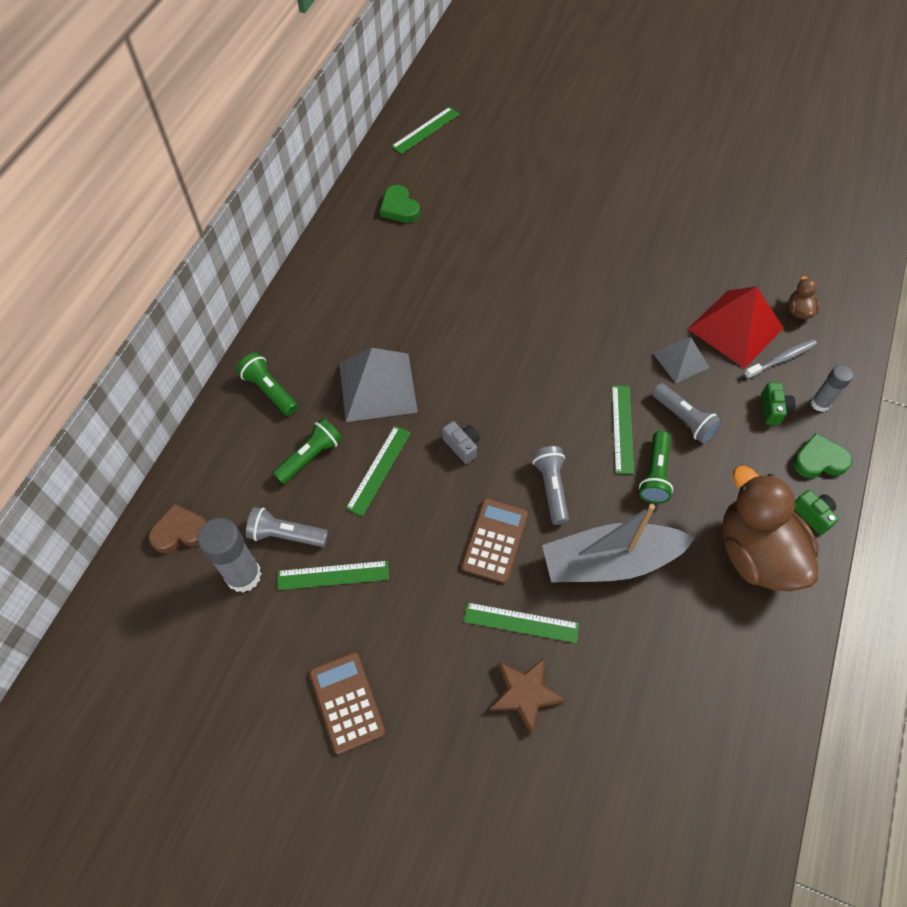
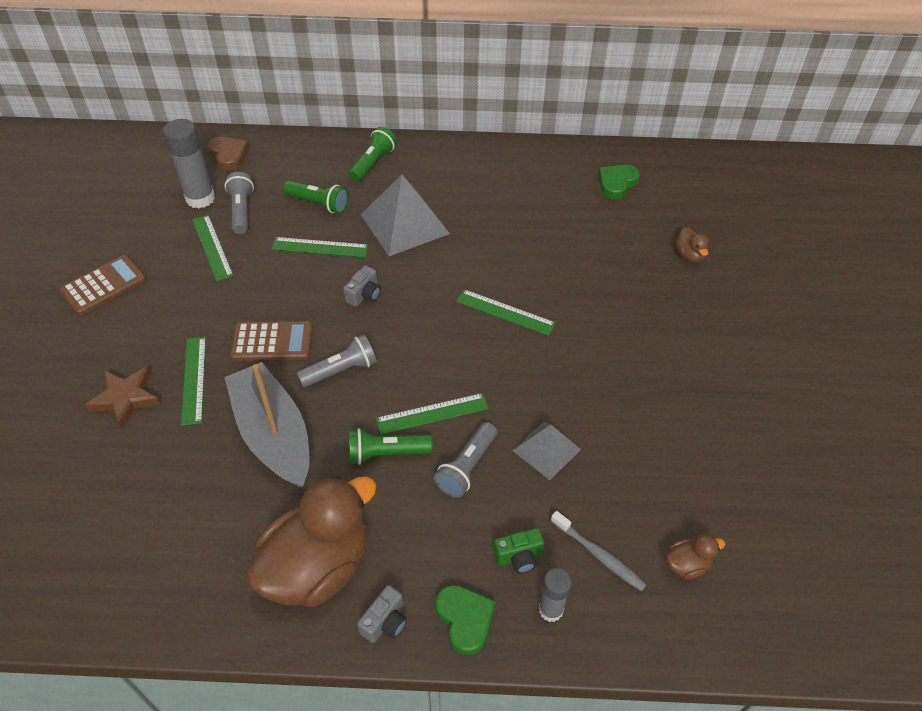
camera: 70 degrees right, 10 degrees down
(425, 130) = (729, 175): green ruler -> green ruler (505, 312)
(509, 194) = (689, 255): none -> brown duck
(735, 328) = (620, 497): red pyramid -> none
(812, 515) = (385, 622): green camera -> grey camera

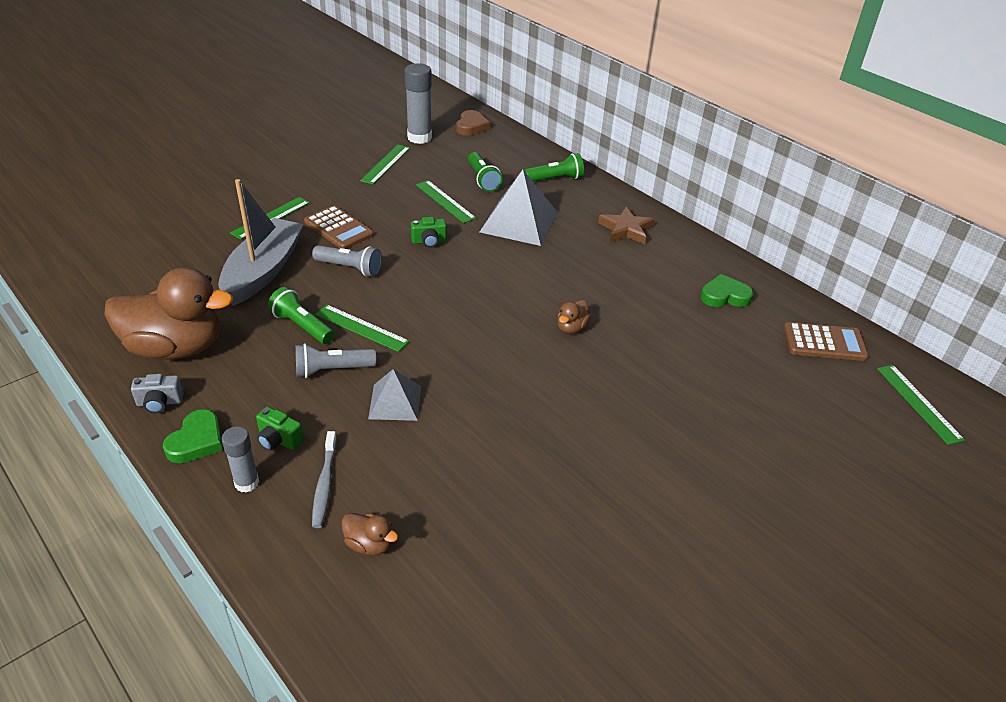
camera: 45 degrees right, 10 degrees down
(104, 285) = (303, 147): brown calculator -> brown calculator (824, 342)
(126, 398) = (227, 203): brown star -> brown star (626, 229)
(241, 210) = (432, 156): grey flashlight -> none
(364, 295) = (429, 241): grey camera -> green camera
(505, 312) = (502, 311): green ruler -> green ruler (918, 403)
(689, 255) = (710, 377): brown duck -> brown duck (571, 328)

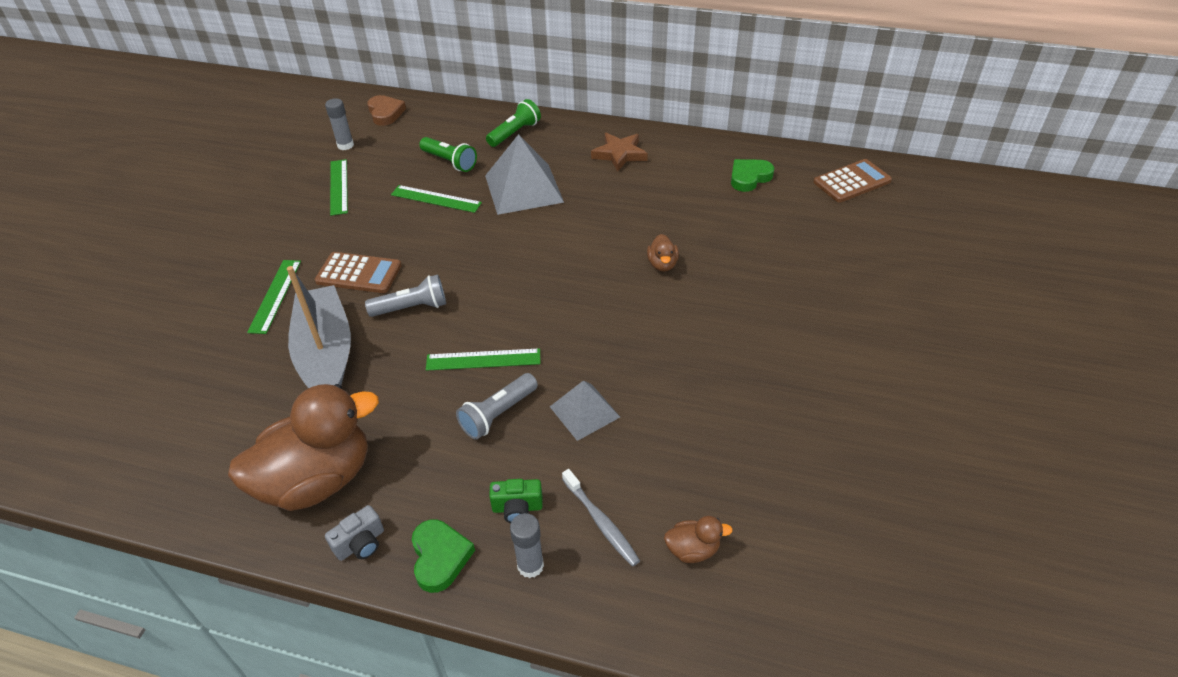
camera: 30 degrees left, 5 degrees up
(302, 326) = (424, 388): green flashlight -> none
(419, 138) = (345, 145): grey glue stick -> grey glue stick, size x0.59
(429, 241) = (460, 245): green camera -> none
(918, 403) = (951, 198): green ruler -> none

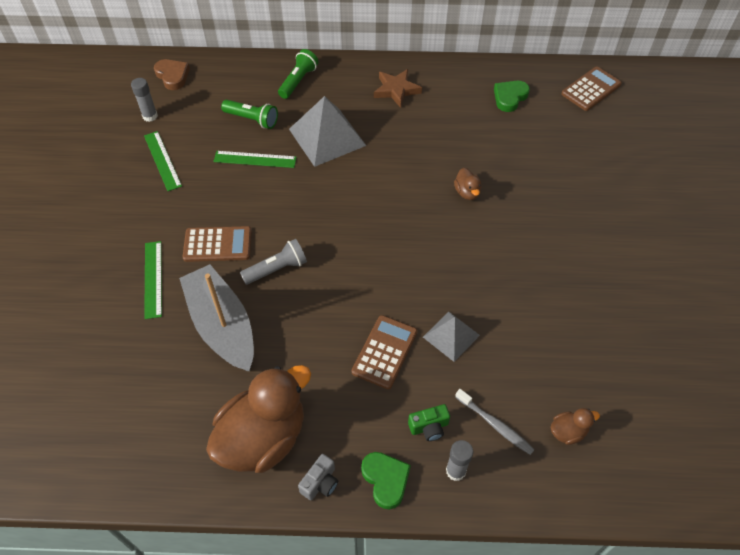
camera: 15 degrees left, 10 degrees up
(483, 360) = (355, 306): green ruler -> none
(497, 414) = (384, 352): grey flashlight -> brown calculator

